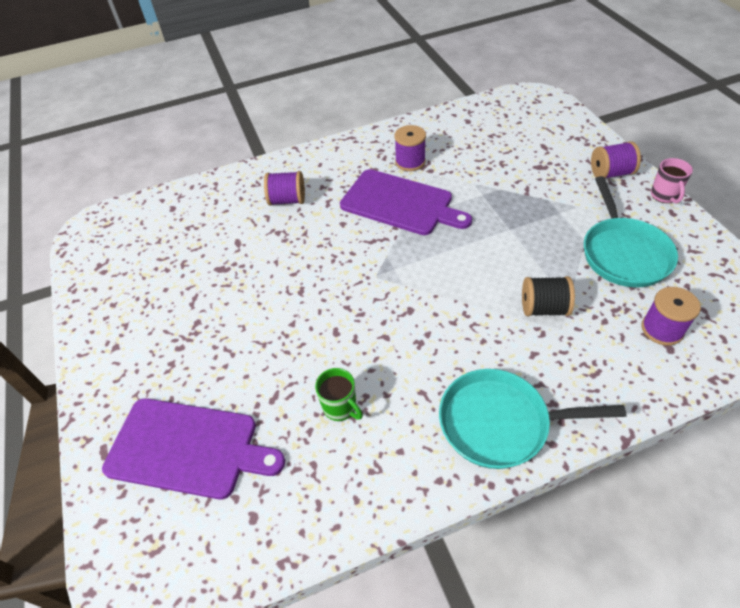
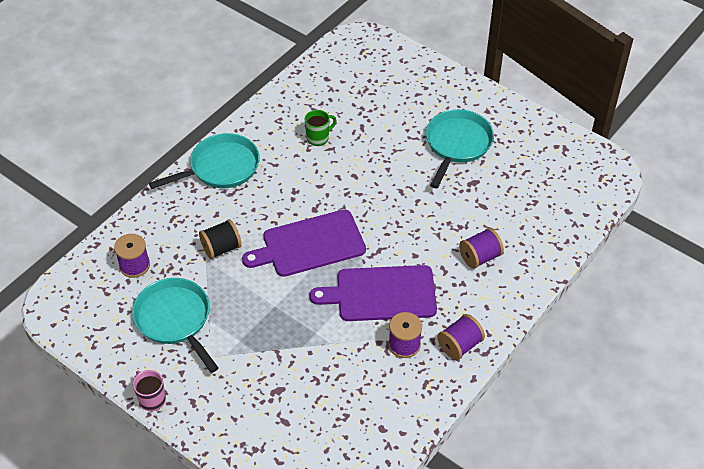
camera: 145 degrees right, 0 degrees up
(188, 448) = (387, 87): purple cutting board -> purple cutting board (309, 244)
(192, 318) = (457, 144): none -> turquoise pan
(340, 407) = (318, 138): green mug -> green mug turned 135 degrees clockwise
(611, 173) = (207, 409): purple spool -> purple spool (459, 345)

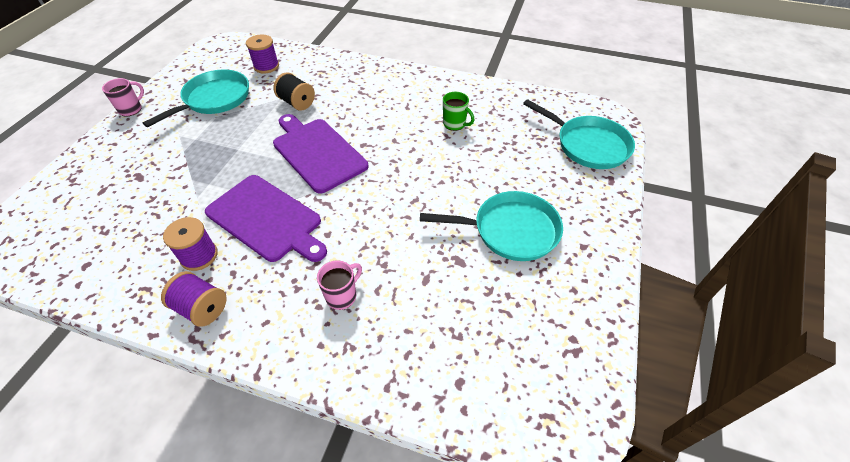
camera: 70 degrees right, 0 degrees up
(220, 167) = (387, 79): turquoise pan -> turquoise pan (588, 145)
(381, 293) = (266, 219): purple cutting board -> purple cutting board turned 150 degrees clockwise
(479, 257) = (342, 296): purple spool -> pink mug

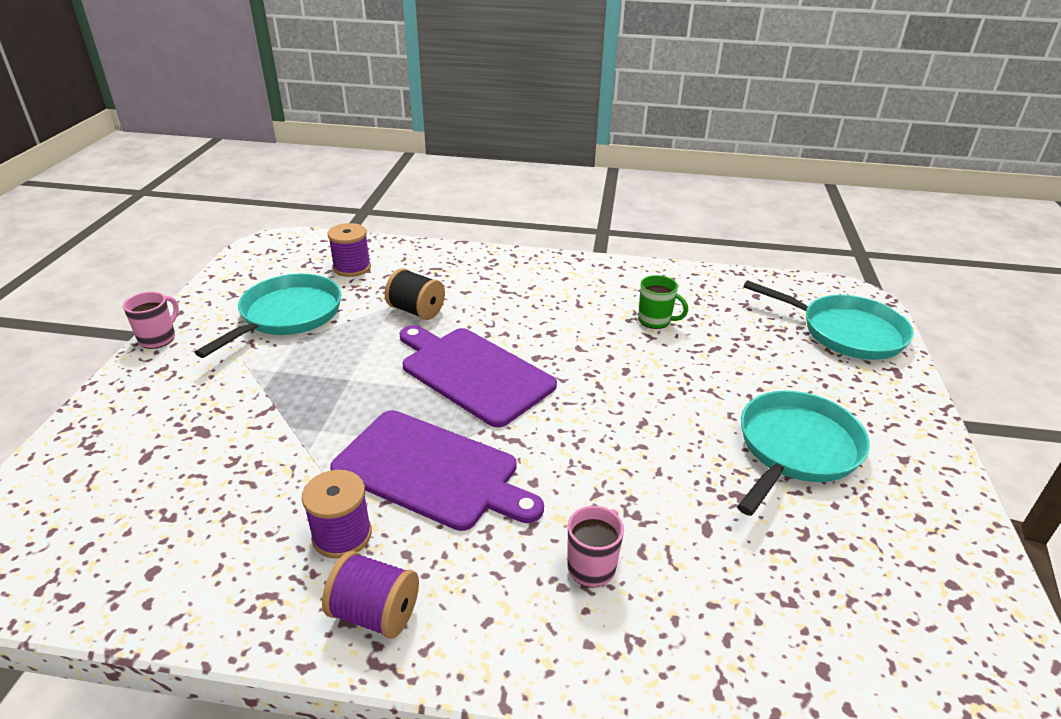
camera: 10 degrees left, 15 degrees down
(510, 230) = (795, 449): turquoise pan -> turquoise pan turned 45 degrees counterclockwise

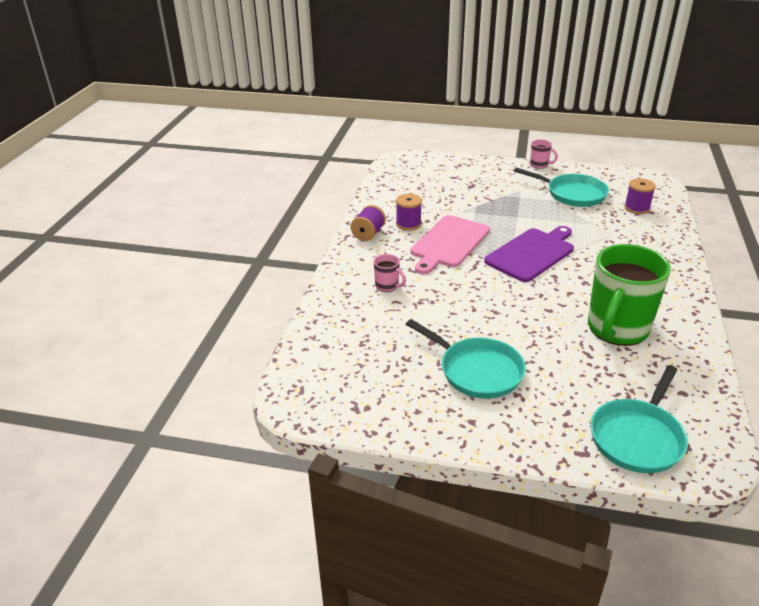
camera: 95 degrees right, 0 degrees up
(416, 311) = (593, 233): black spool -> none
(431, 471) = (448, 243): purple cutting board -> pink cutting board
(655, 321) = (617, 329): green mug -> green mug, size x2.39

